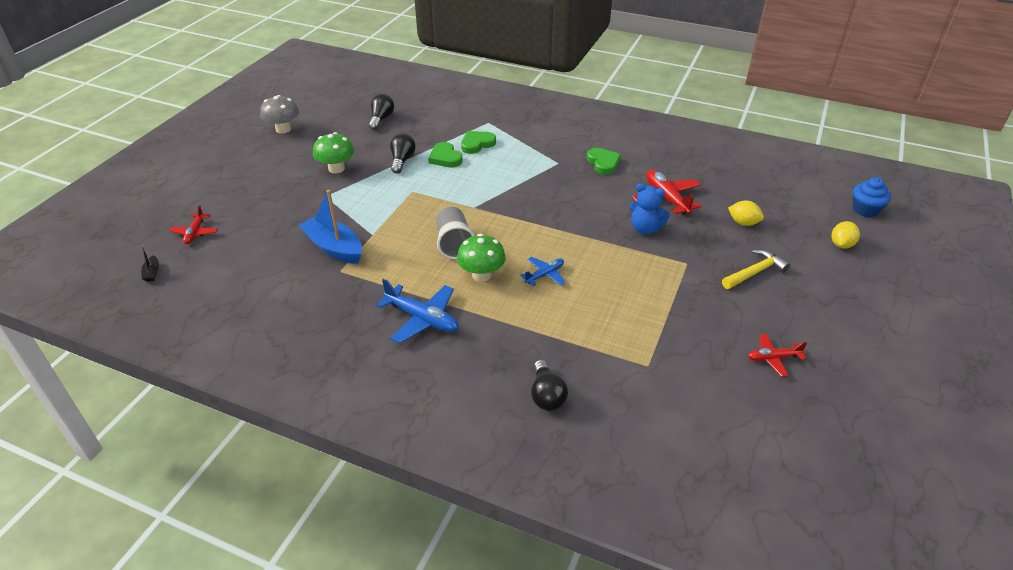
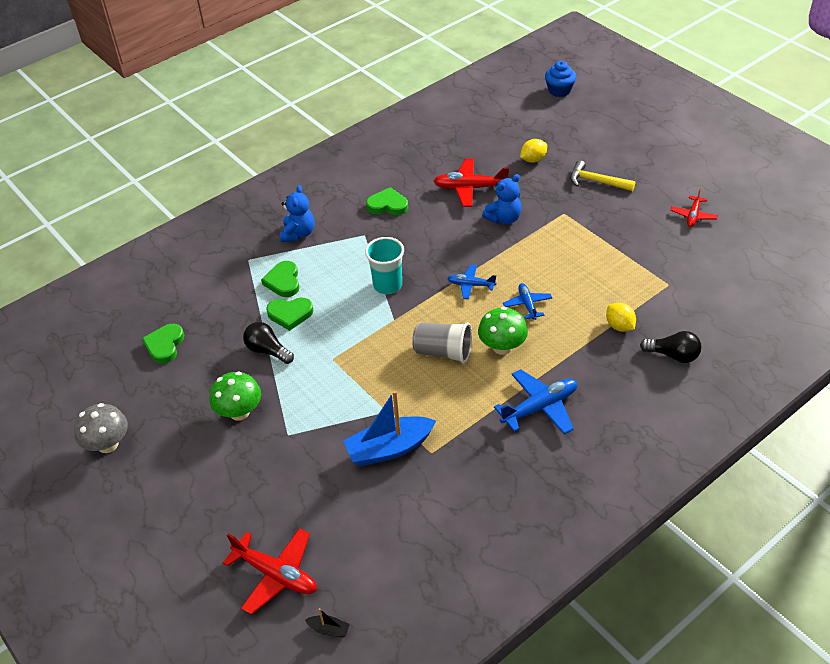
camera: 60 degrees left, 5 degrees up
(195, 233) = (276, 574): red plane -> red plane, size x1.67
(381, 119) = (165, 345): black light bulb -> green heart
(510, 192) = (387, 285): none -> turquoise cup
(533, 133) = (298, 233): none -> blue teddy bear
(544, 235) = (470, 285): none -> blue plane
(754, 272) = (597, 181): yellow hammer -> yellow hammer turned 60 degrees counterclockwise
(841, 245) = (592, 123): yellow lemon -> yellow lemon (619, 326)

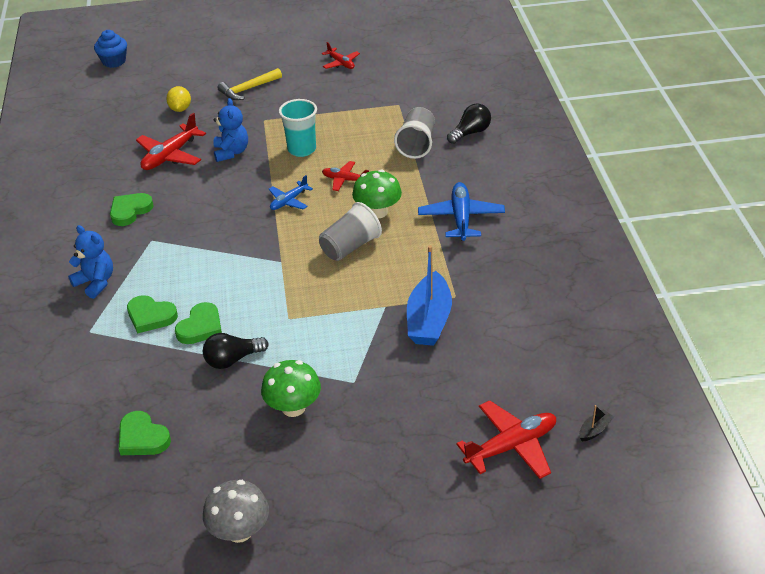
camera: 60 degrees left, 5 degrees down
(387, 285) = (234, 249): turquoise cup -> turquoise cup (302, 149)
(527, 304) = (345, 180): blue plane -> red plane
(619, 326) = (416, 144): yellow lemon -> grey cup

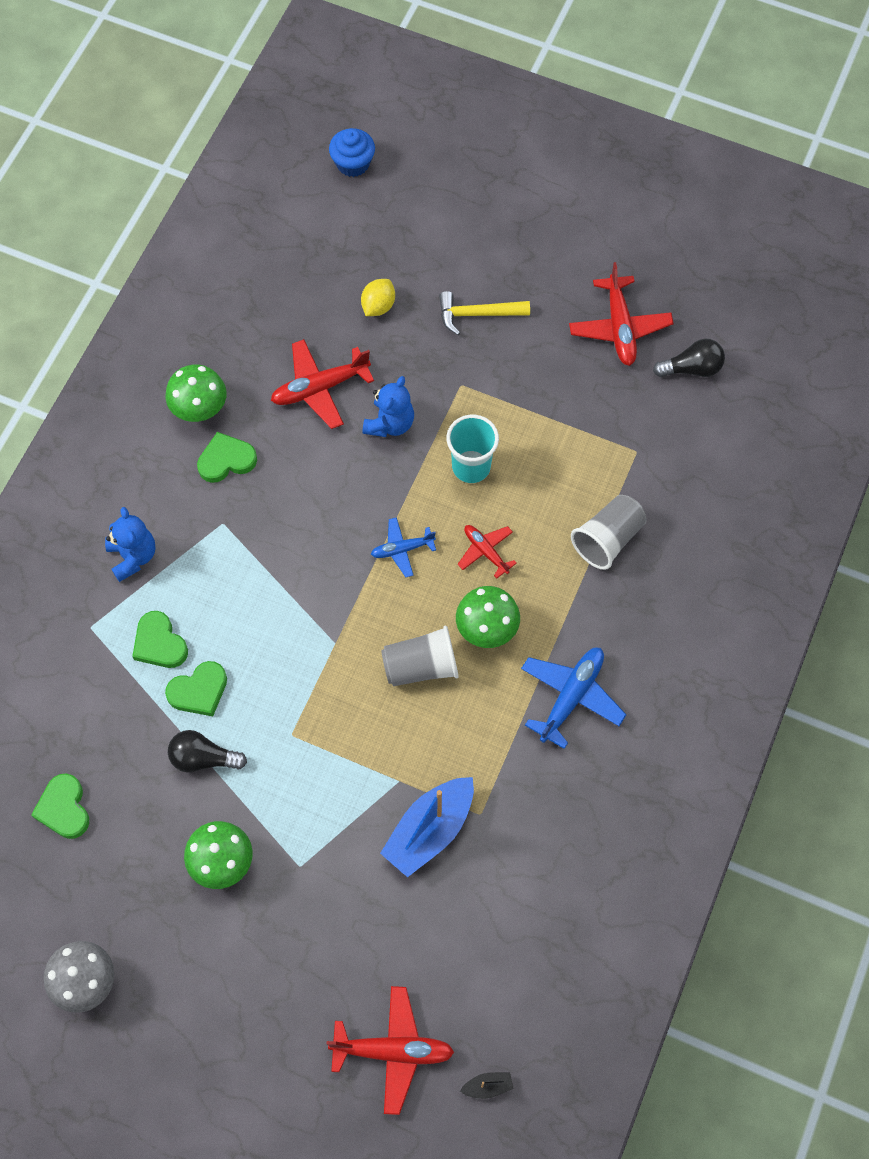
camera: 30 degrees right, 25 degrees up
(91, 196) = (199, 408): none -> green mushroom
(341, 63) = (619, 327): red plane -> red plane, size x1.67
(470, 133) = (686, 557): black light bulb -> black light bulb (692, 368)

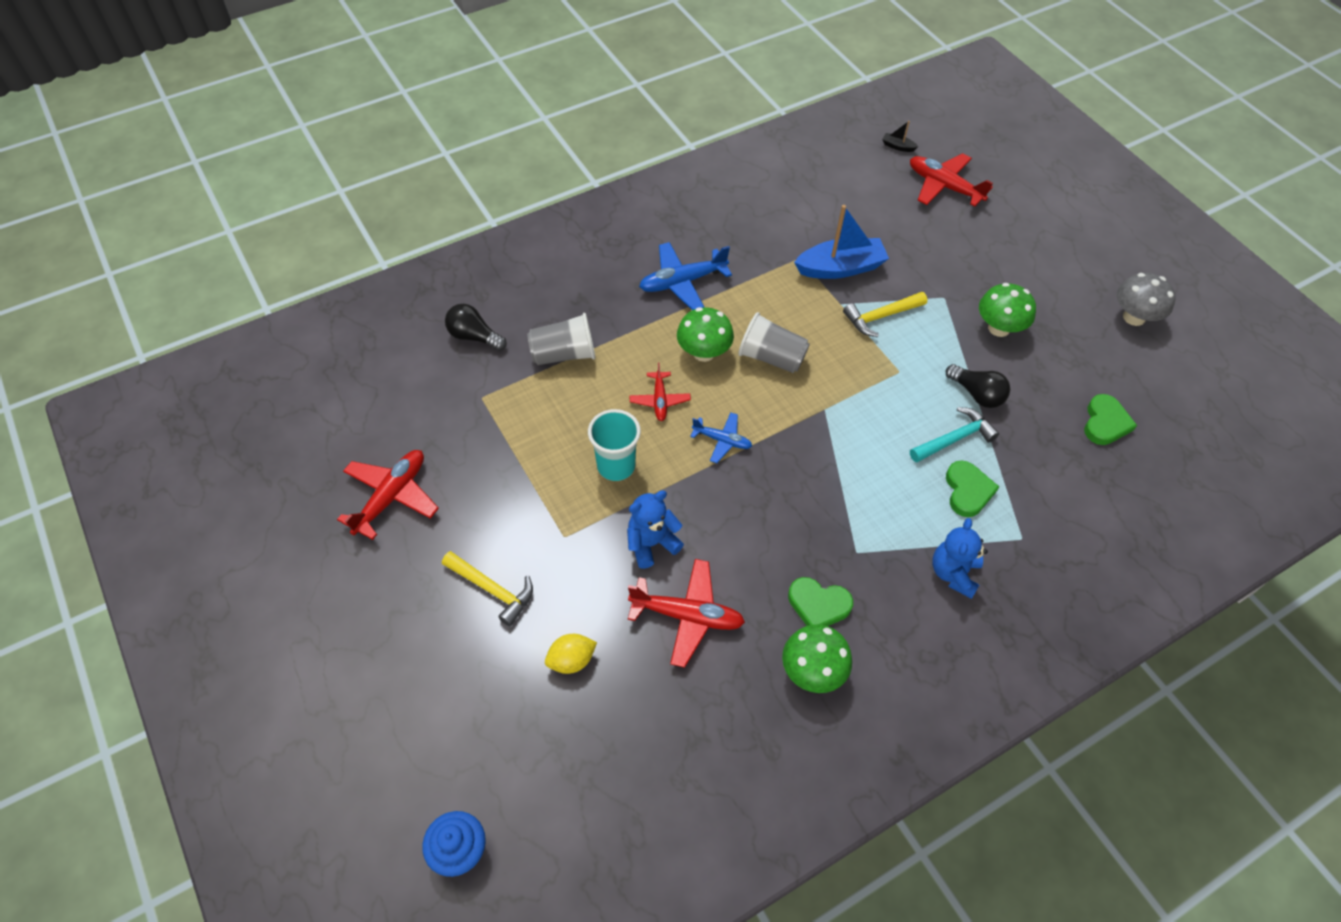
camera: 145 degrees left, 10 degrees down
(199, 691) = (954, 439): green heart -> turquoise hammer
(348, 792) = (881, 317): none -> yellow hammer
(692, 368) = (374, 428): black light bulb -> black light bulb (474, 336)

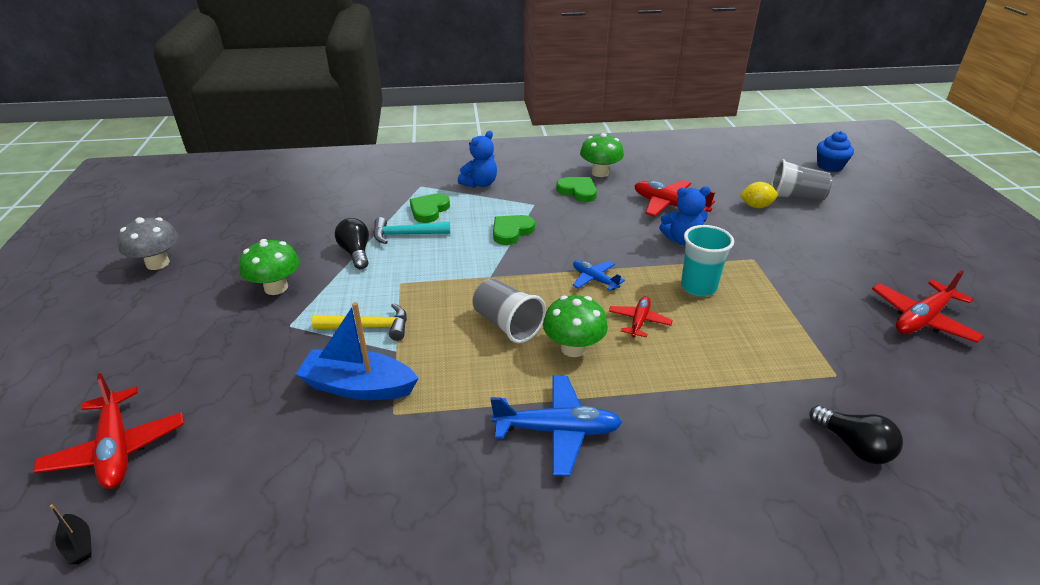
camera: 155 degrees left, 20 degrees down
(492, 589) = (815, 246): yellow hammer -> none
(564, 354) = (734, 391): grey cup -> grey cup (795, 197)
(1105, 423) = (288, 216): green heart -> green heart (511, 232)

